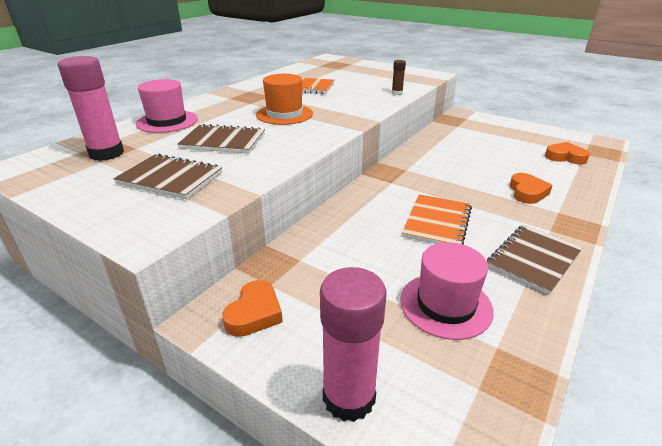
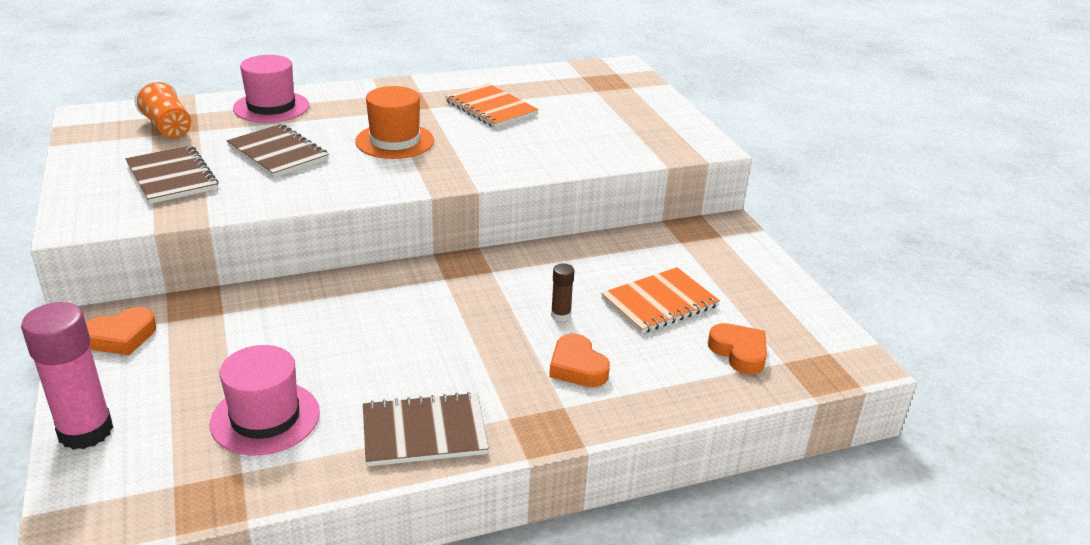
camera: 35 degrees right, 0 degrees up
(106, 153) = (168, 127): pink glue stick -> orange cup
(397, 93) = (586, 159): brown glue stick -> brown glue stick (560, 315)
(437, 222) = (405, 345): orange notebook -> orange notebook (659, 303)
(527, 192) = (577, 367): orange heart -> orange heart turned 105 degrees clockwise

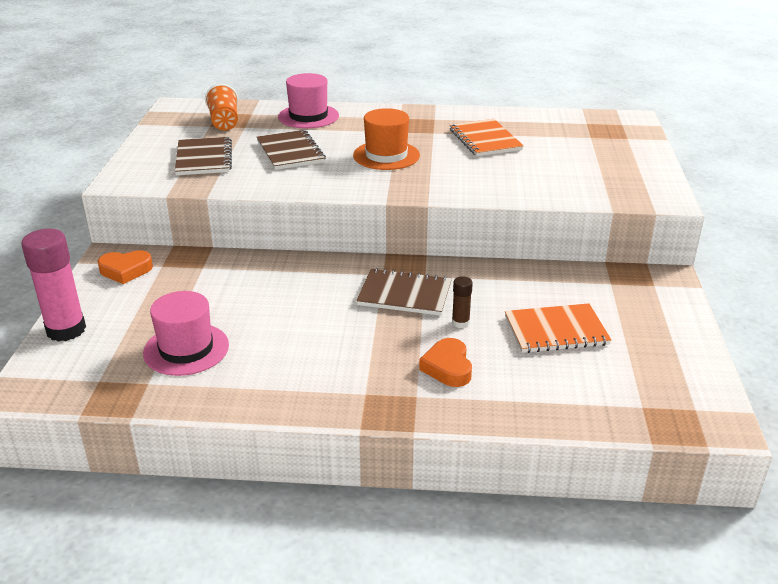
camera: 25 degrees right, 0 degrees up
(424, 432) = (293, 388): brown notebook -> brown notebook (404, 294)
(739, 352) = (603, 388): orange heart -> none

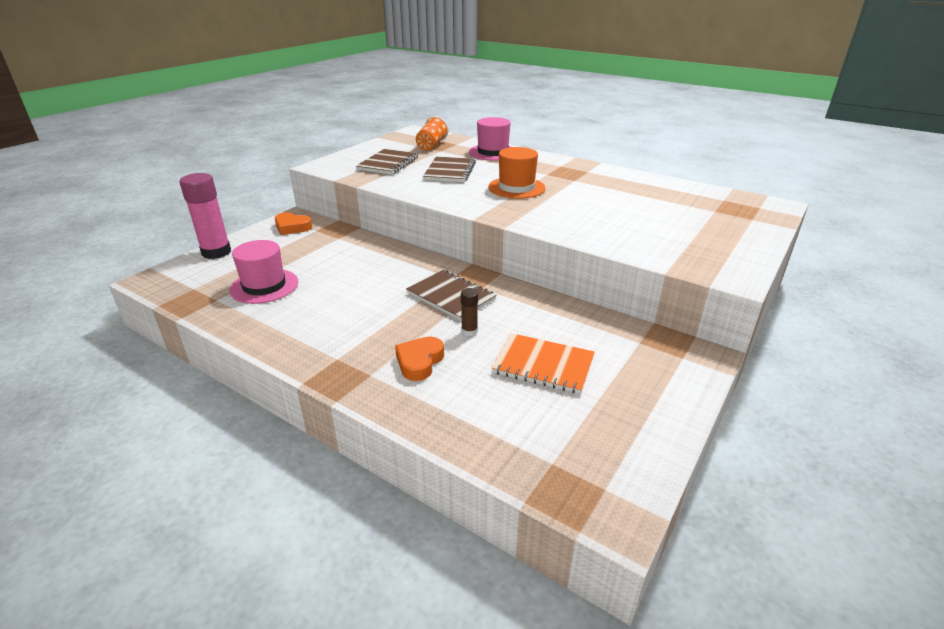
camera: 30 degrees right, 0 degrees up
(485, 140) = (612, 193): orange notebook -> none

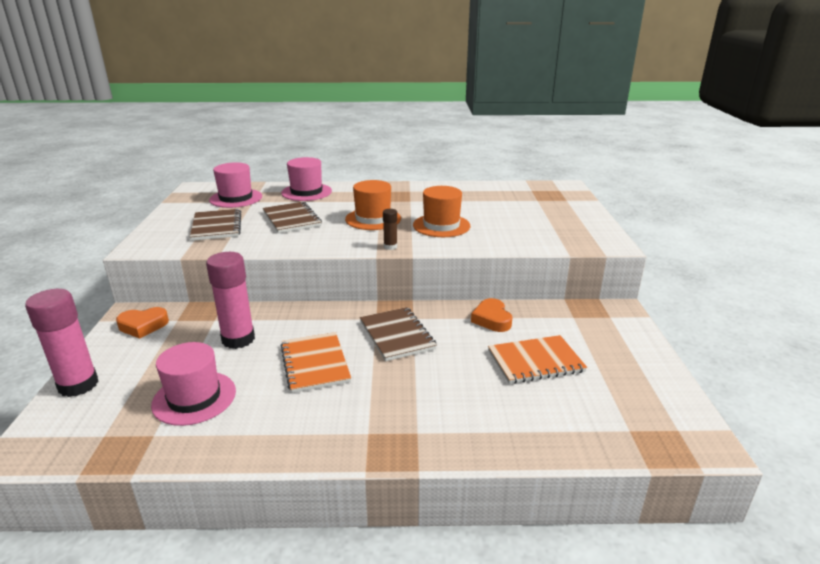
camera: 35 degrees left, 5 degrees down
(336, 257) = (238, 339): none -> pink glue stick
(364, 294) = (315, 363): none -> orange notebook
(419, 362) = (443, 402): orange heart -> orange heart (492, 319)
(431, 145) = (236, 198): orange cup -> pink hat
(451, 296) = (397, 335): brown notebook -> brown notebook turned 60 degrees clockwise
(469, 331) = (449, 358): brown glue stick -> brown glue stick (390, 247)
(571, 209) = (441, 225): none -> orange hat

